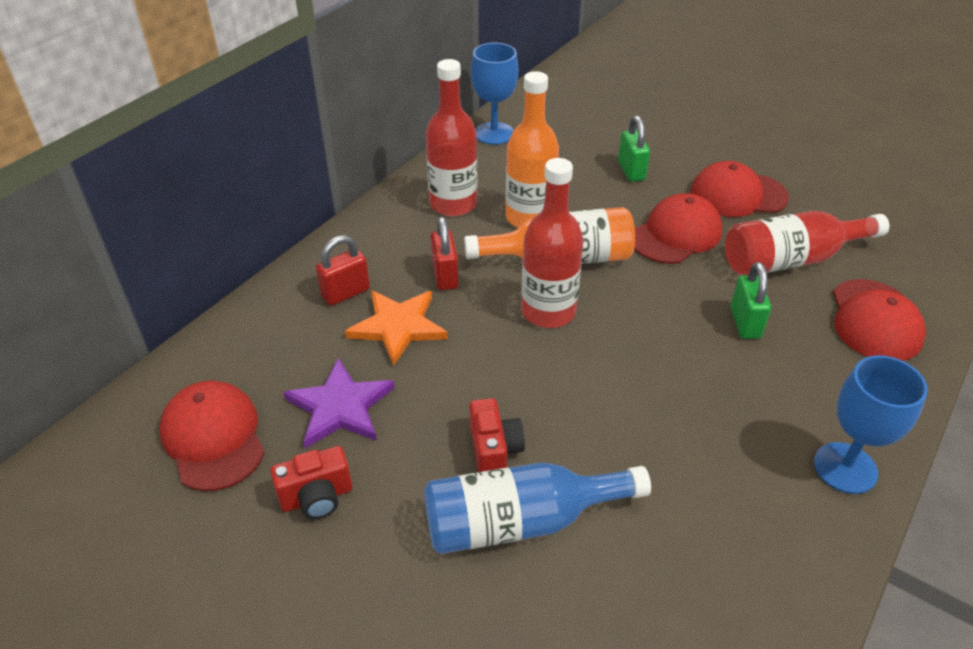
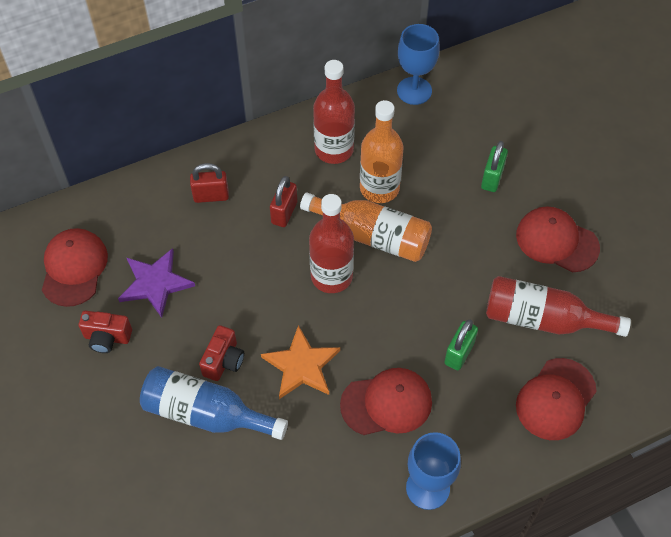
camera: 30 degrees right, 15 degrees up
(398, 327) = (227, 240): orange star -> orange star (301, 366)
(676, 234) = (475, 255): red cap -> red cap (387, 403)

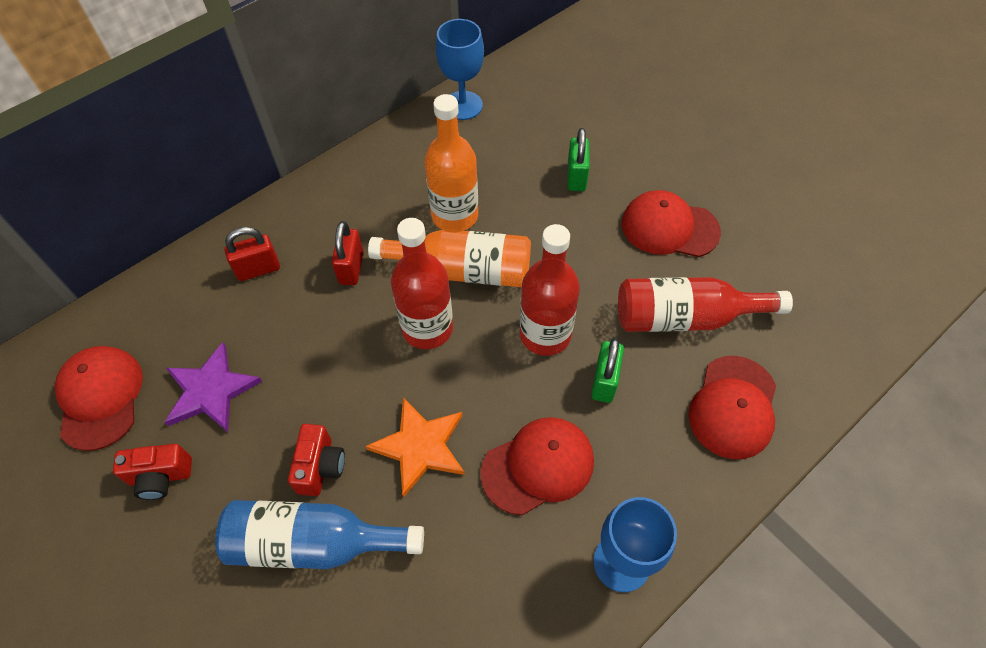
camera: 15 degrees left, 0 degrees up
(334, 150) = (391, 185): red bottle -> red bottle (545, 334)

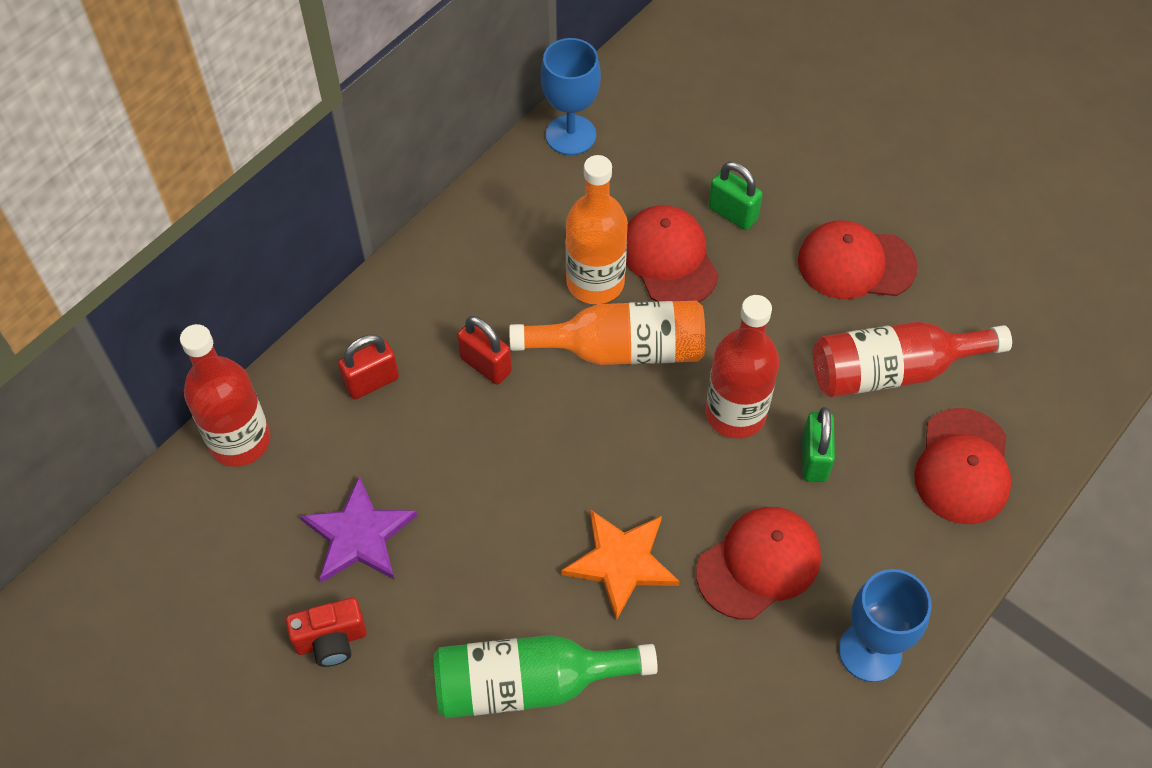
camera: 10 degrees left, 0 degrees up
(100, 397) = (228, 562): red cap -> red cap (669, 258)
(314, 543) = (528, 684): blue bottle -> green bottle
(320, 467) = (513, 602): red camera -> none
(351, 268) = (486, 365): red padlock -> red padlock turned 45 degrees counterclockwise
(427, 328) = (596, 425): red bottle -> red bottle (240, 441)
(576, 177) = (732, 213): green padlock -> green padlock turned 45 degrees counterclockwise

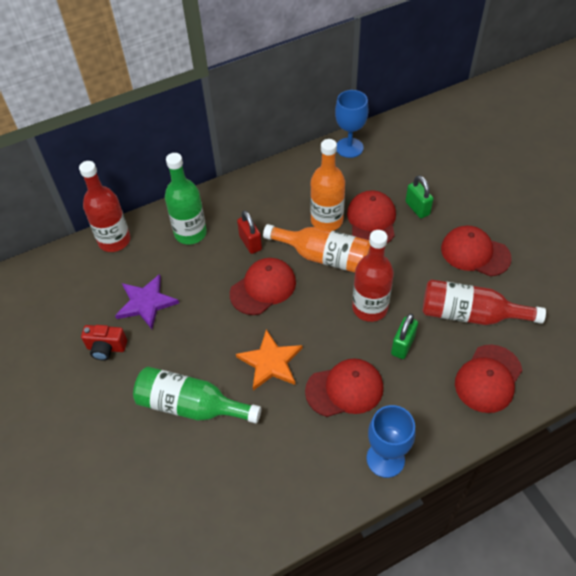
camera: 25 degrees right, 5 degrees down
(371, 382) = (190, 233): red padlock -> green bottle
(547, 438) = (263, 288): none -> red cap

